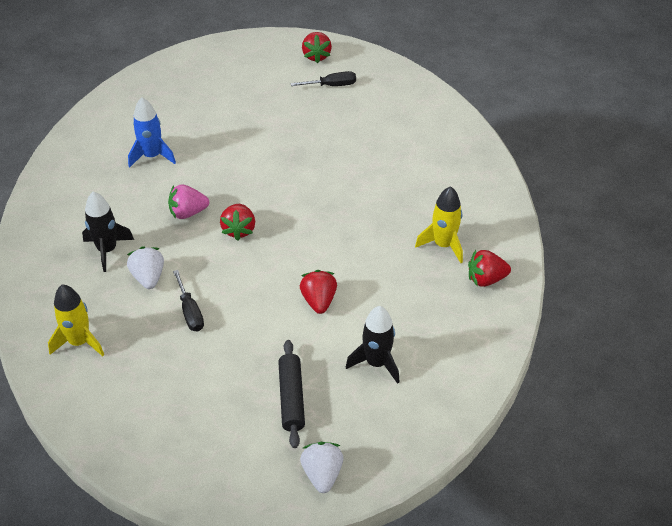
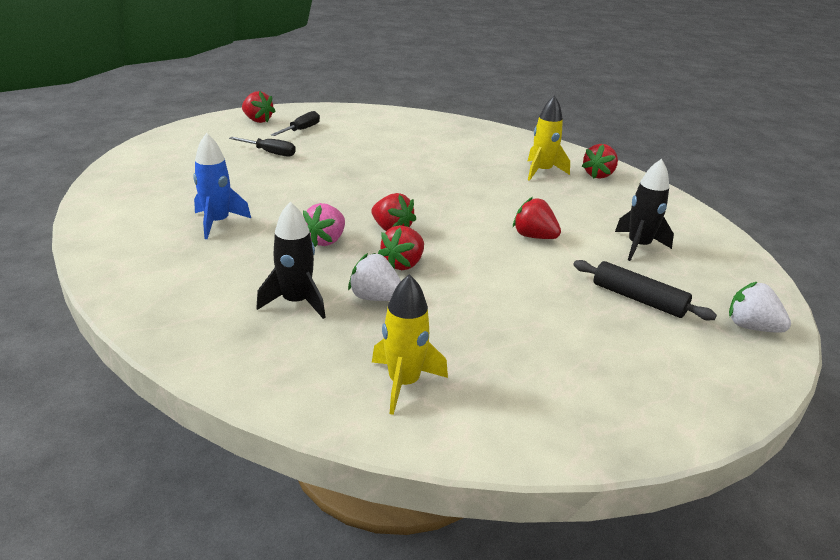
camera: 50 degrees left, 15 degrees down
(190, 311) = (458, 297): black screwdriver -> black screwdriver (270, 153)
(201, 263) = (403, 264): none -> red strawberry

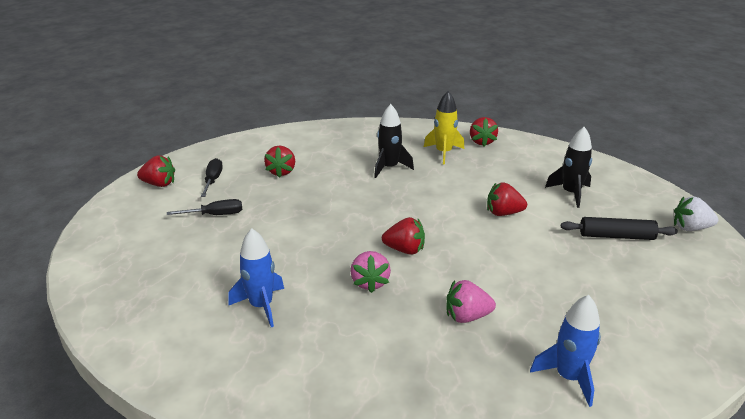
camera: 30 degrees left, 0 degrees up
(296, 302) = (418, 350): black rocket -> black rocket (389, 168)
(375, 298) = (467, 316): white strawberry -> pink strawberry
(403, 264) = (449, 277): red strawberry -> red strawberry (281, 172)
(403, 383) = (568, 377): yellow rocket -> blue rocket

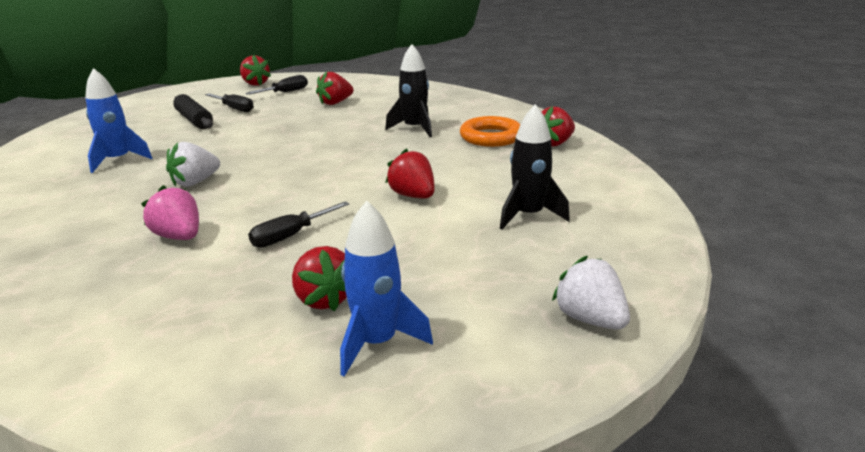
camera: 50 degrees right, 5 degrees down
(370, 282) = (195, 182): pink strawberry -> white strawberry
(405, 250) = (270, 178): red strawberry -> red strawberry (324, 299)
(443, 153) = (491, 137): yellow rocket -> orange ring
(514, 273) = (291, 236): none -> black screwdriver
(568, 377) = (106, 321): blue rocket -> blue rocket (377, 343)
(616, 236) = (469, 270): black rolling pin -> black rolling pin (194, 120)

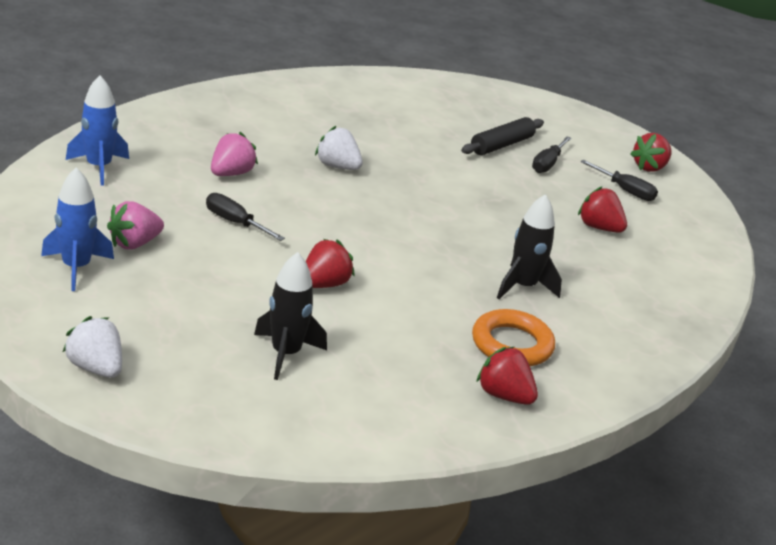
camera: 75 degrees right, 5 degrees up
(118, 160) = (380, 123): blue rocket -> blue rocket (99, 167)
(324, 299) = (134, 243): red strawberry -> pink strawberry
(590, 319) = (96, 368): white strawberry -> white strawberry turned 90 degrees counterclockwise

